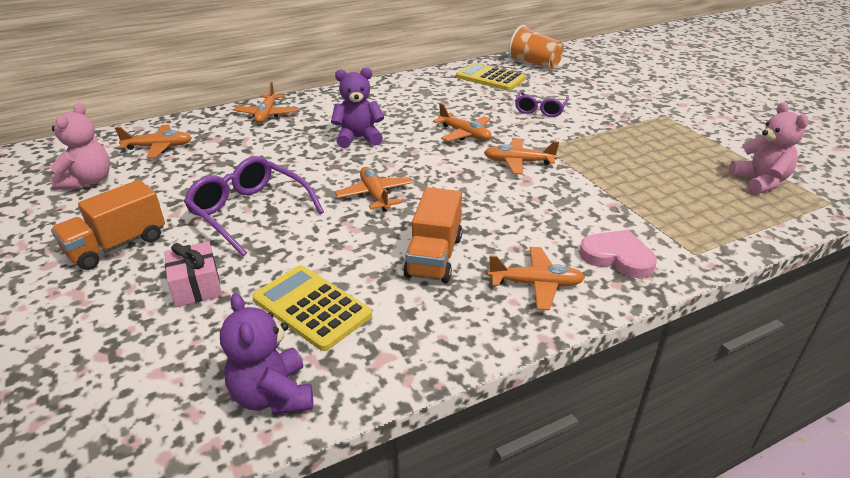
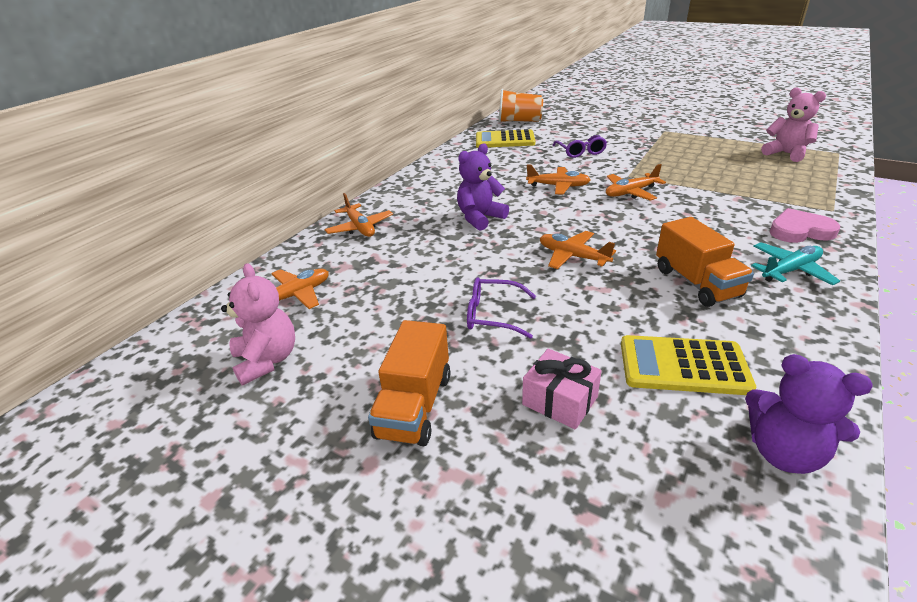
camera: 30 degrees left, 0 degrees up
(250, 212) = (493, 315): purple glasses -> purple glasses, size x0.62
(536, 284) = (790, 270): orange plane -> turquoise plane

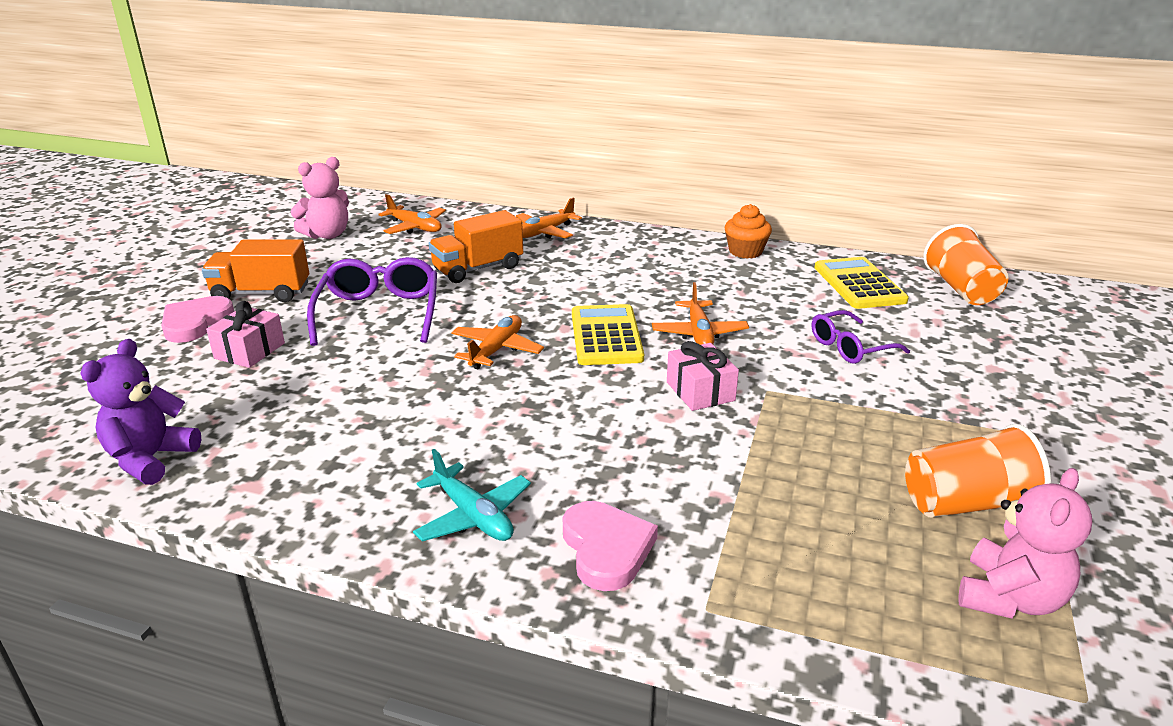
camera: 75 degrees right, 5 degrees down
(443, 162) = (745, 251): none -> orange cupcake
(479, 461) = (195, 323): none -> pink heart
(480, 218) = (583, 289): purple teddy bear -> none
(493, 315) = (379, 313): purple glasses -> purple glasses, size x1.60
(630, 192) = (700, 391): orange plane -> pink gift
(683, 366) = (282, 414): yellow calculator -> yellow calculator (606, 336)
(696, 283) = (438, 433): orange truck -> orange truck (478, 268)
(723, 150) = (966, 504): none -> orange cup

